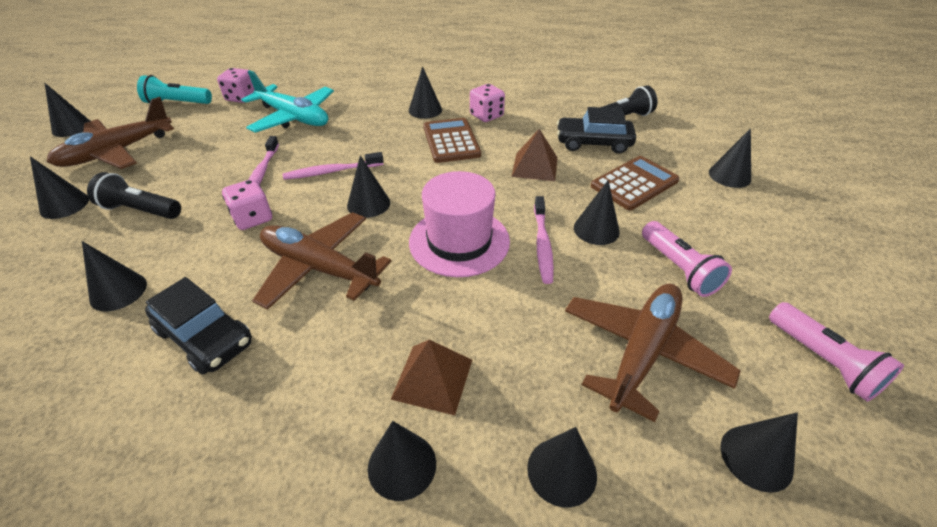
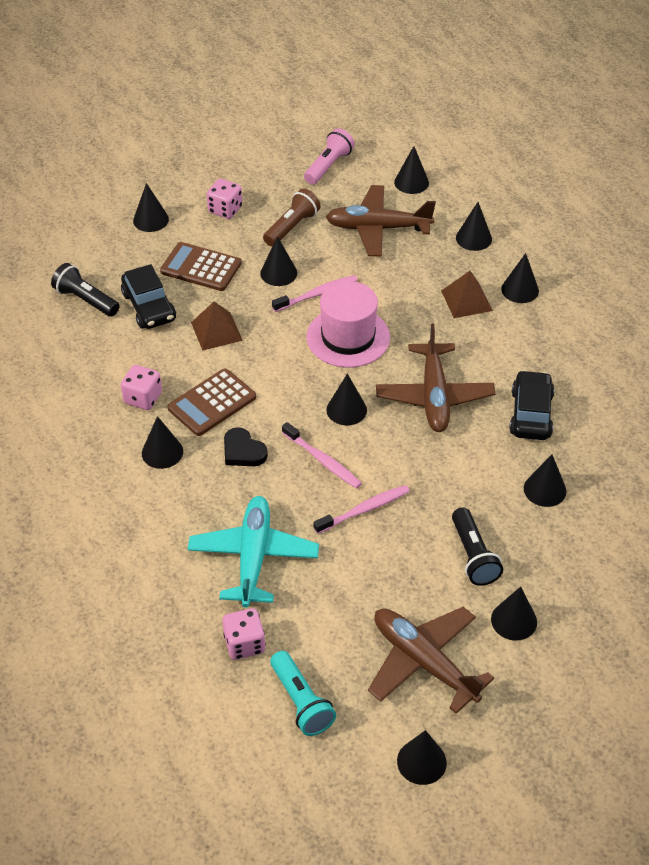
camera: 120 degrees left, 5 degrees up
(117, 152) = (423, 662): brown plane -> brown plane turned 150 degrees counterclockwise
(252, 218) = (420, 471): pink dice -> pink dice (225, 209)
(387, 140) = (243, 451): none -> black heart
(678, 269) = (292, 227): pink flashlight -> brown flashlight

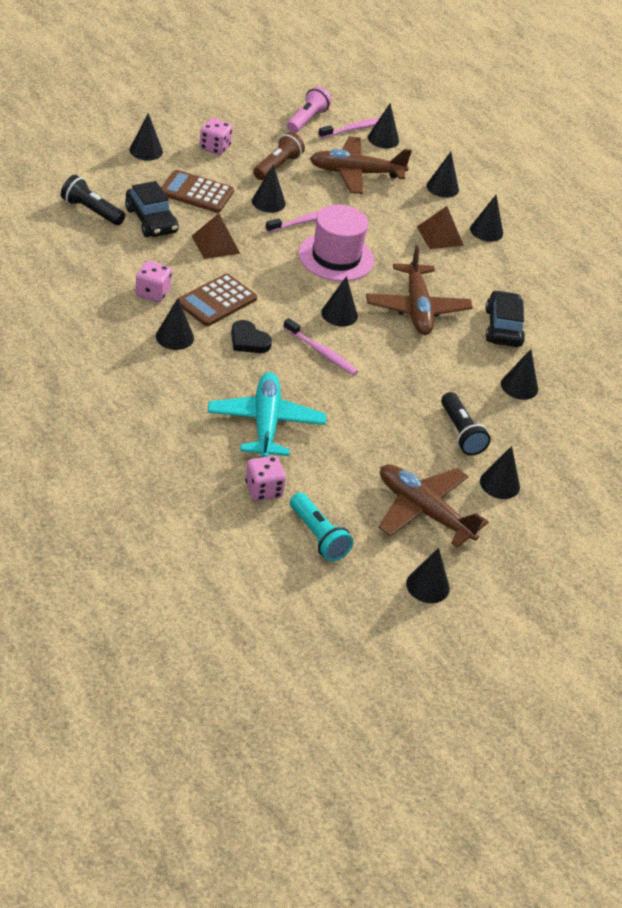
camera: 10 degrees left, 5 degrees down
(364, 510) = (361, 392): pink toothbrush -> pink toothbrush (353, 129)

